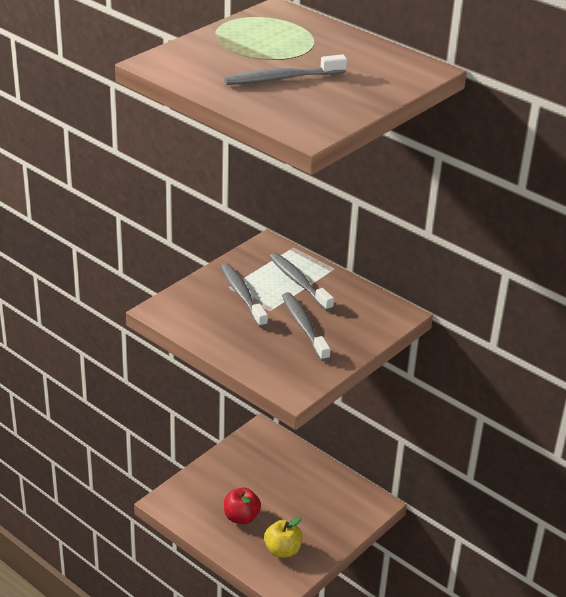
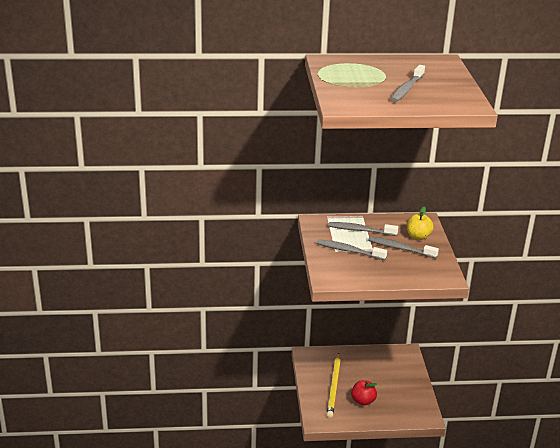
camera: 45 degrees left, 5 degrees down
(235, 481) = (334, 387): none -> yellow pencil
(282, 550) = (403, 402): yellow apple -> yellow apple (418, 236)

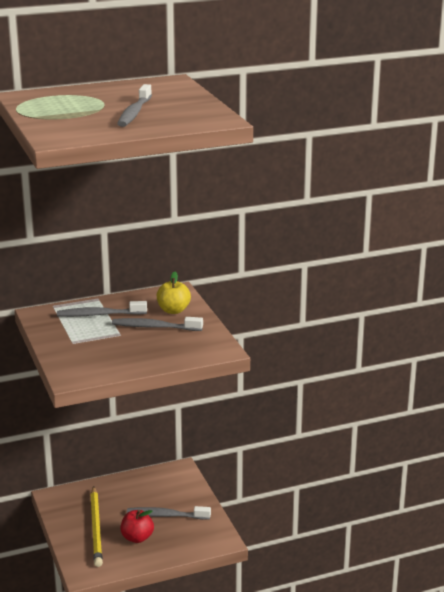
camera: 15 degrees left, 5 degrees down
(349, 251) = (90, 340): grey toothbrush -> grey toothbrush (166, 515)

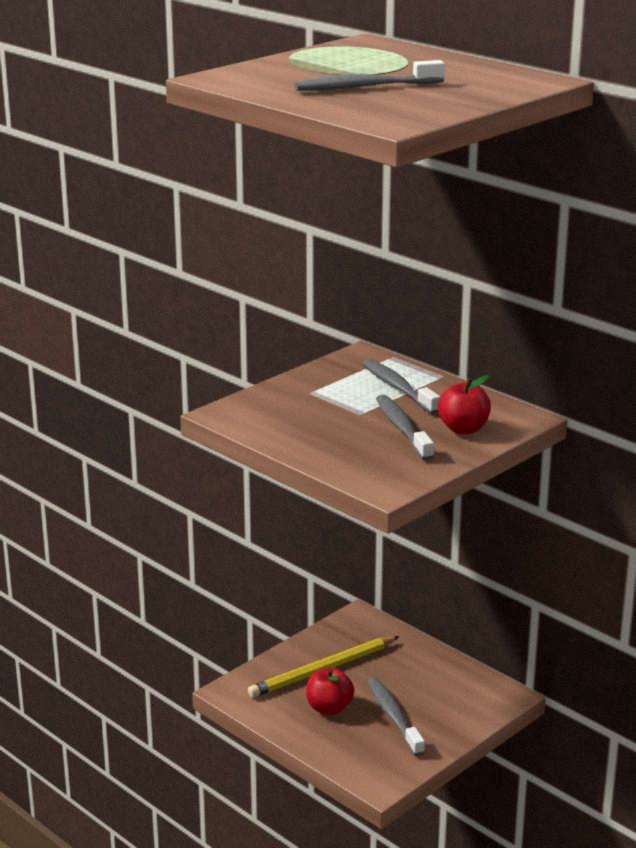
camera: 65 degrees right, 0 degrees up
(173, 310) = (463, 429): yellow apple -> red apple

